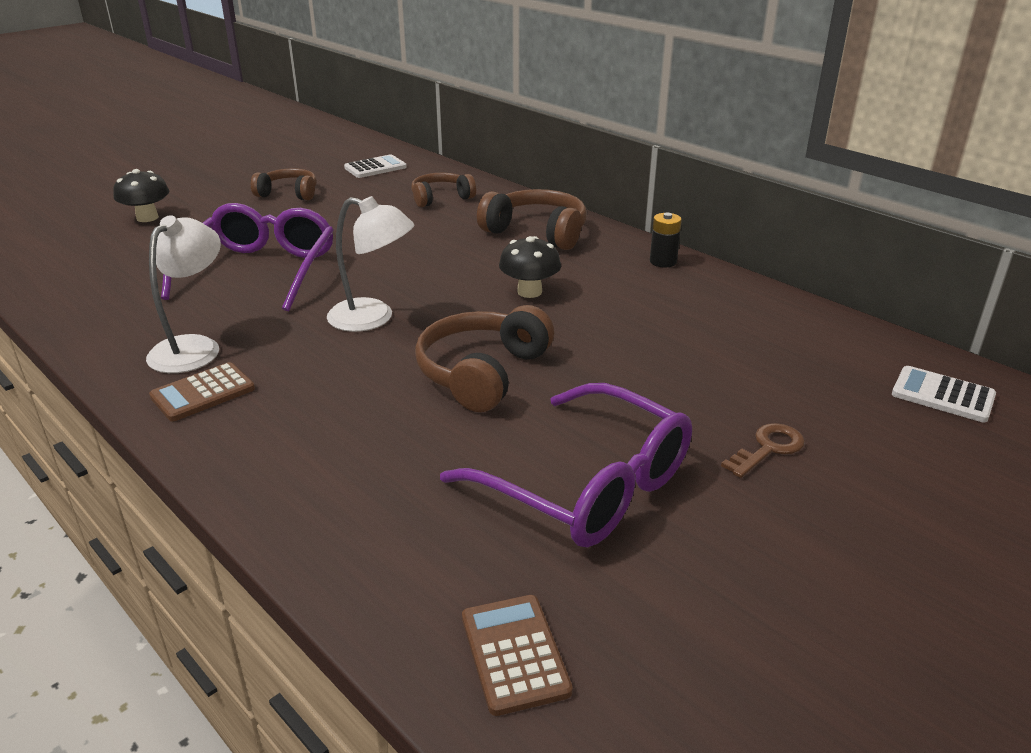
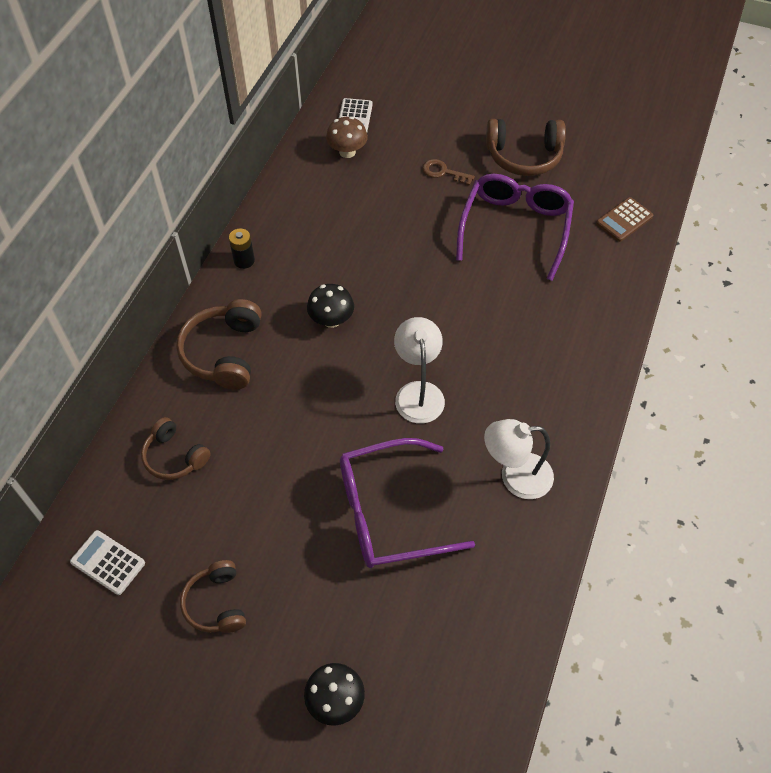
camera: 115 degrees left, 25 degrees up
(203, 393) = (555, 434): brown calculator -> none
(483, 373) = (447, 304): brown headphones -> brown headphones (524, 156)
(850, 369) = (347, 152): none -> brown mushroom

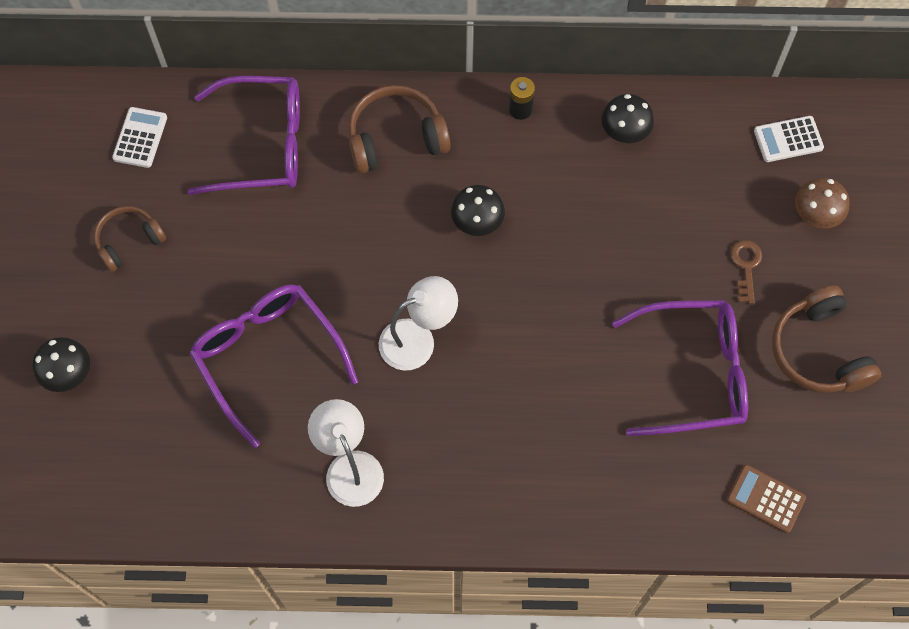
camera: 70 degrees right, 10 degrees up
(175, 456) = (263, 145): brown headphones -> purple glasses
(300, 204) = (624, 132): none -> black mushroom
(347, 152) = (728, 152): brown mushroom -> brown mushroom (815, 215)

